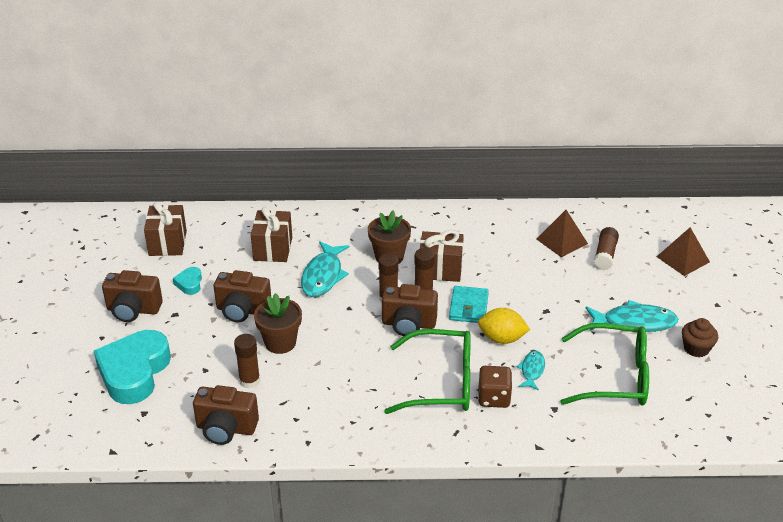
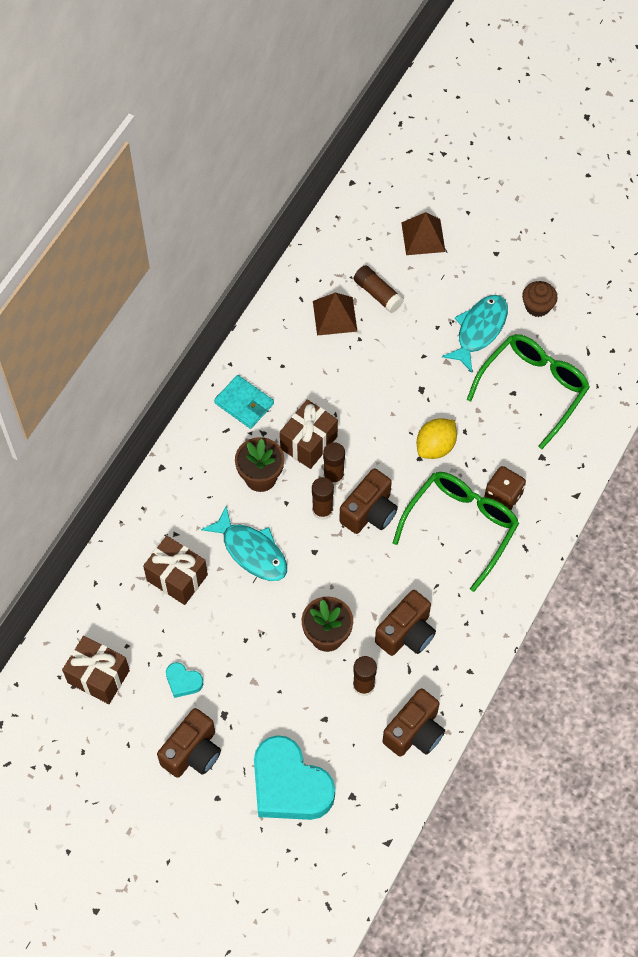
camera: 60 degrees left, 25 degrees up
(242, 310) = (258, 649): brown camera -> brown camera (406, 633)
(468, 307) = (377, 449): turquoise wallet -> turquoise wallet (244, 403)
(532, 370) = (488, 446): turquoise fish -> none

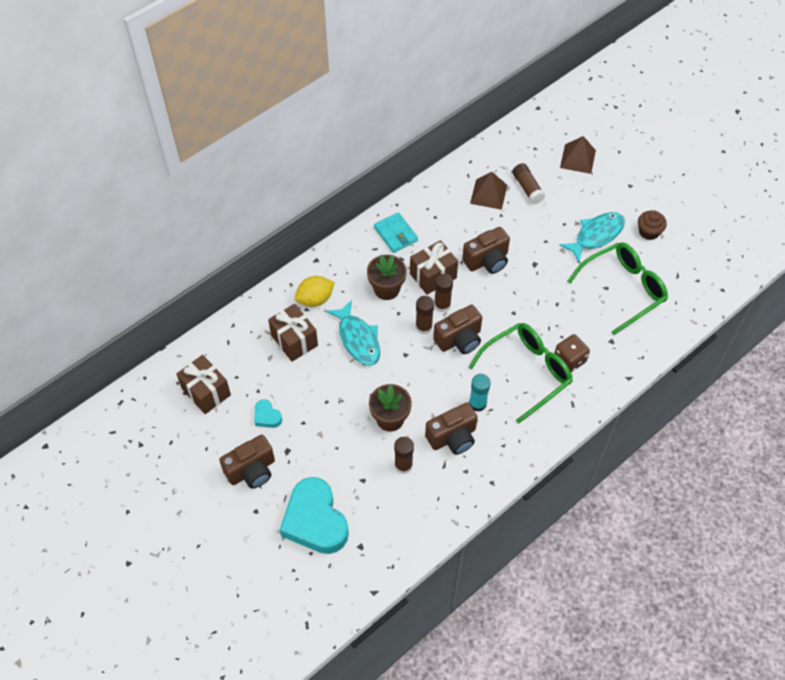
camera: 20 degrees right, 5 degrees down
(414, 732) = (429, 514): brown camera -> brown camera (487, 261)
(419, 583) = (477, 403): none -> turquoise glue stick
(435, 447) = (529, 308): yellow lemon -> yellow lemon (315, 299)

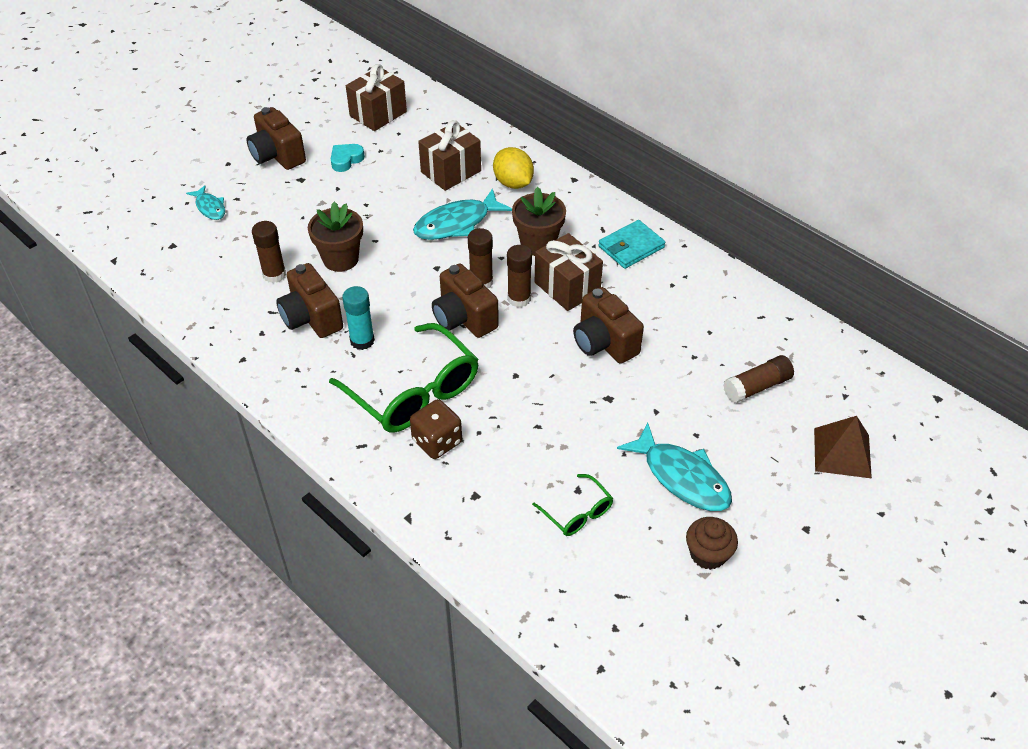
camera: 85 degrees right, 10 degrees down
(315, 520) = (210, 207): turquoise heart -> turquoise fish
(488, 194) = (731, 341): brown pyramid -> none
(623, 290) = (577, 512): green glasses -> green glasses, size x0.49

